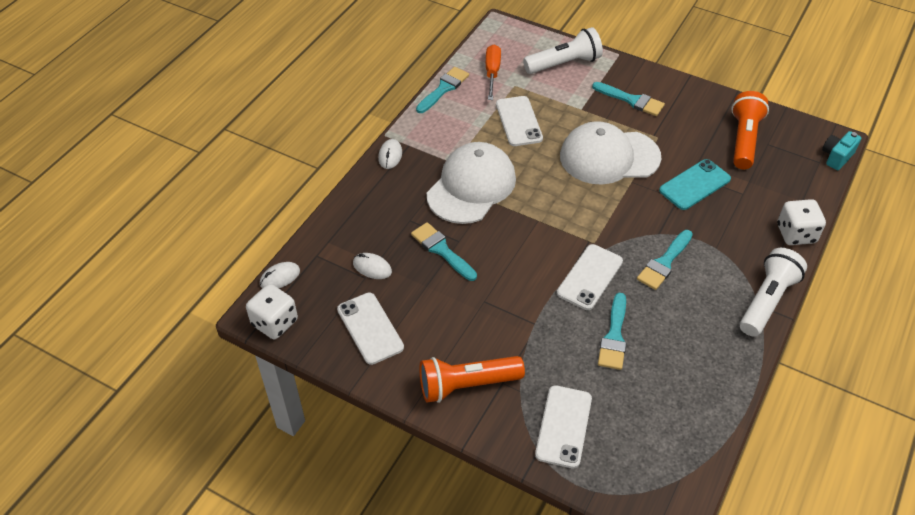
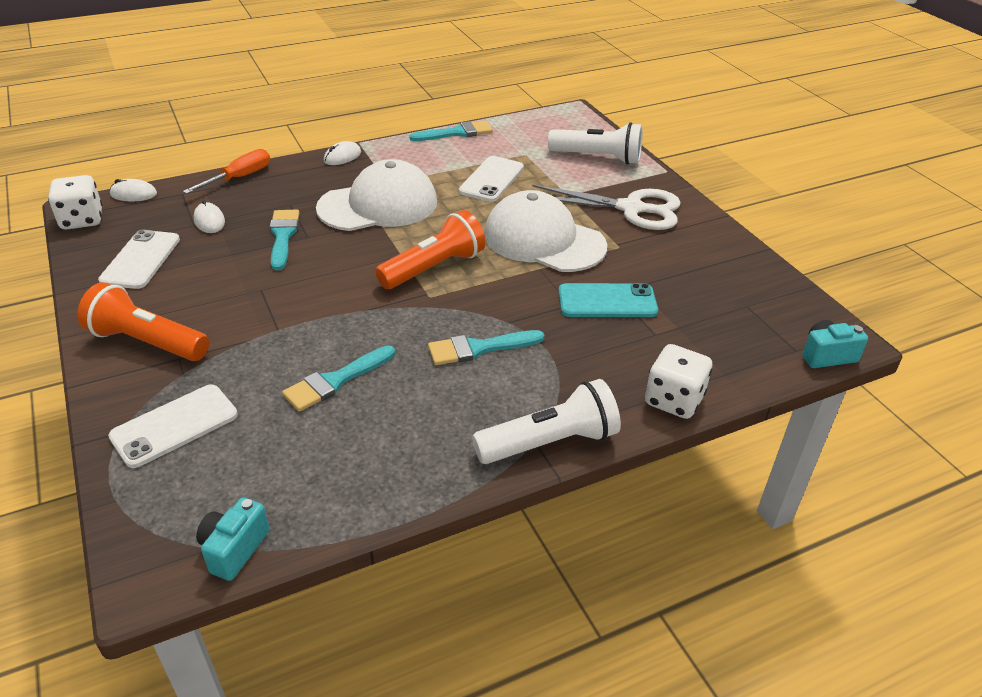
camera: 35 degrees right, 10 degrees down
(492, 73) = (517, 139): orange screwdriver -> orange screwdriver (239, 177)
(590, 277) = (384, 321): white phone -> none
(631, 100) = (631, 209): turquoise brush -> white scissors
(692, 470) = (234, 549): none -> turquoise camera
(743, 139) = (720, 290): orange flashlight -> orange flashlight (434, 268)

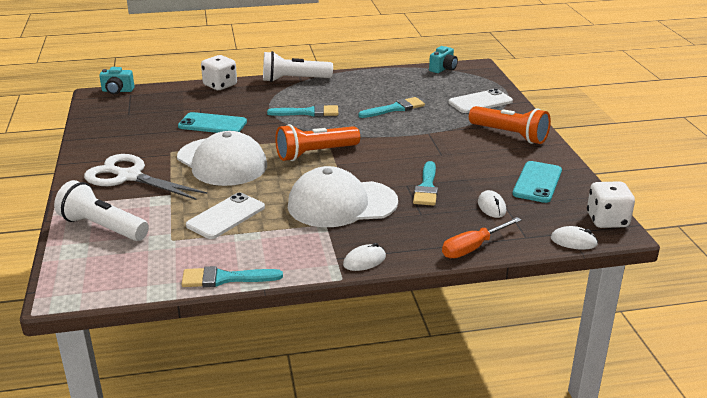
camera: 165 degrees left, 10 degrees down
(141, 260) = (537, 182): white phone -> turquoise phone

